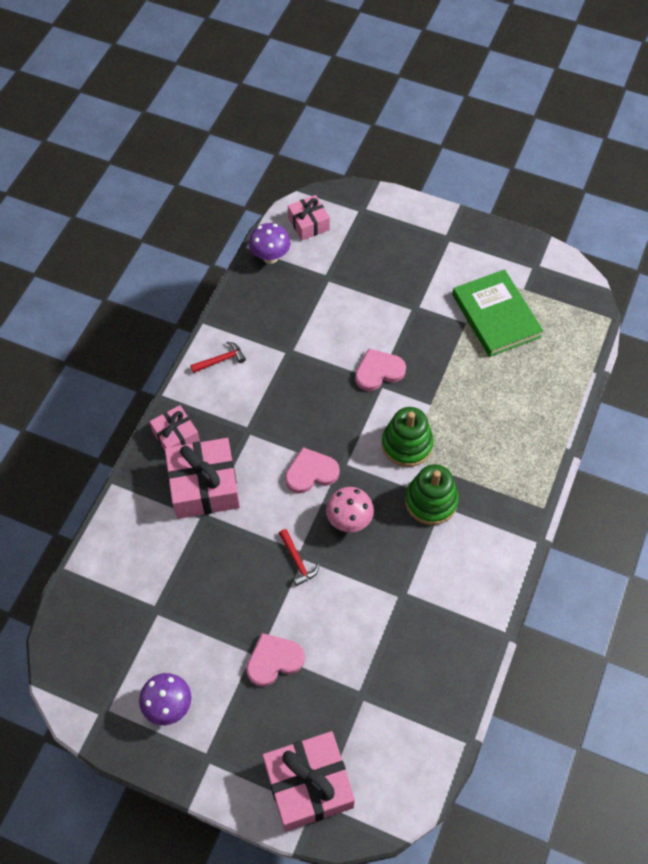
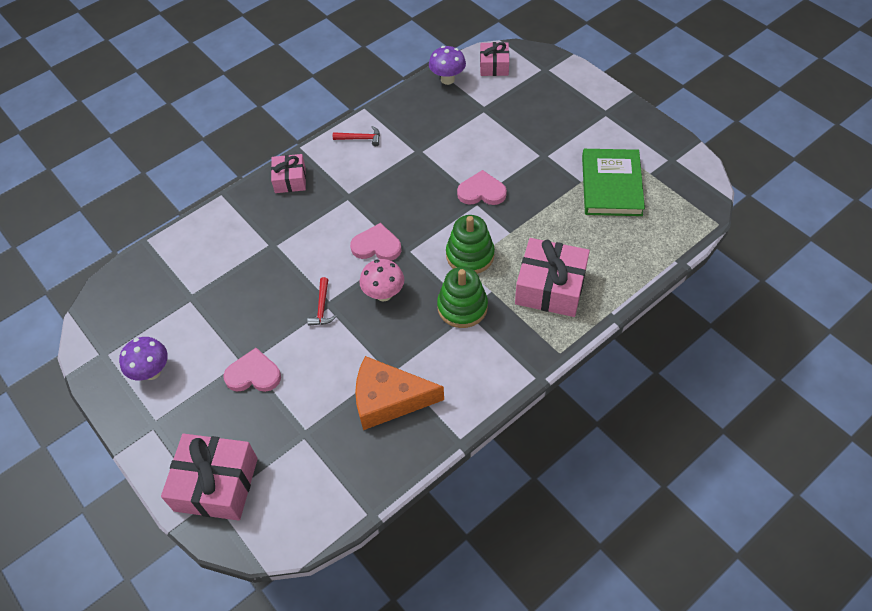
camera: 30 degrees right, 5 degrees down
(204, 486) = (287, 223): pink gift -> pink gift (550, 287)
(418, 624) = (388, 399): none -> orange cheese

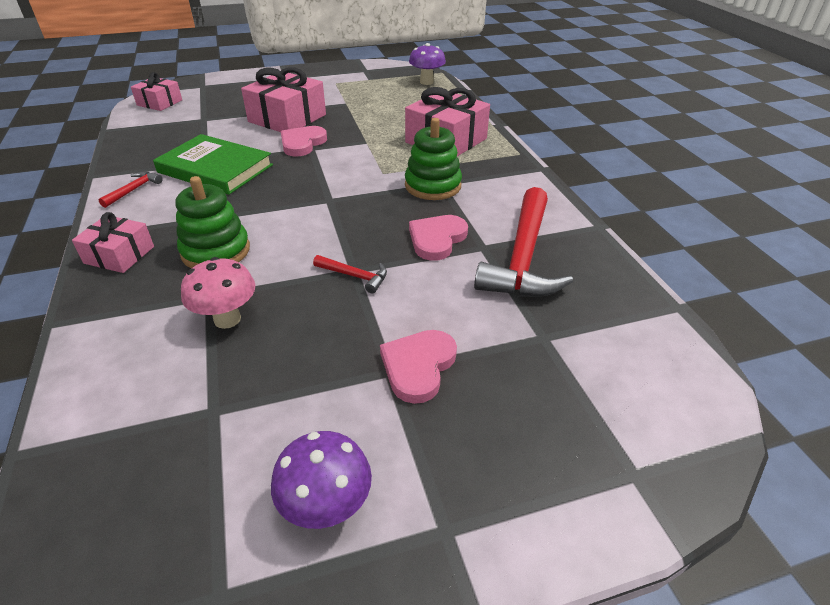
camera: 70 degrees left, 15 degrees down
(216, 484) = (599, 459): pink gift -> pink gift (287, 118)
(377, 246) = (303, 216): pink heart -> pink heart (437, 239)
(384, 294) = (375, 227): pink mushroom -> pink mushroom (227, 319)
(388, 399) = (523, 257): orange cheese -> red hammer
(447, 79) = (137, 126): purple mushroom -> purple mushroom (426, 82)
(470, 255) = (373, 167): green stacking toy -> green stacking toy (216, 251)
(611, 185) = (364, 93): green book -> green book (215, 168)

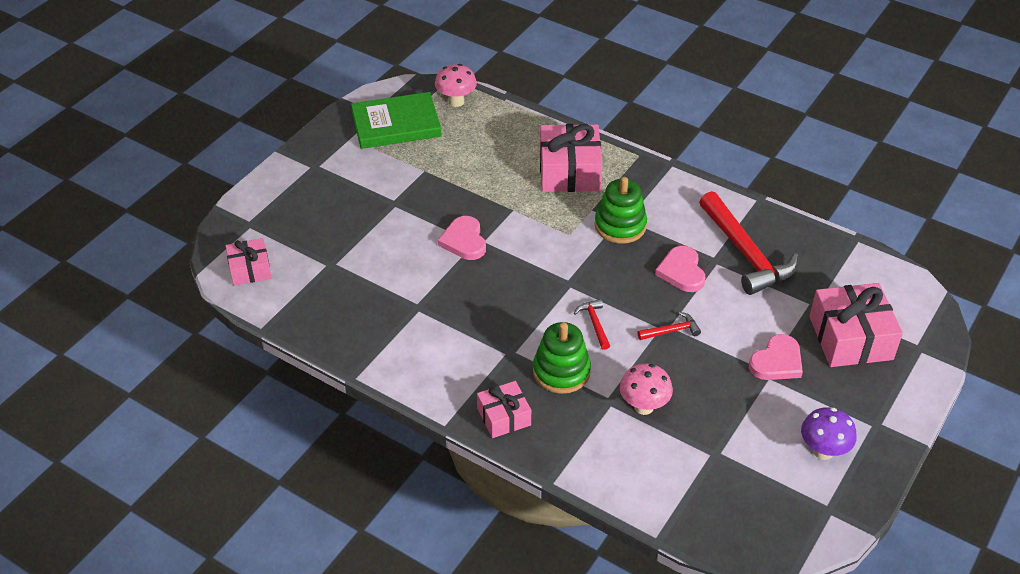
camera: 40 degrees left, 5 degrees up
(134, 190) = (412, 366): red hammer -> red hammer (594, 323)
(215, 168) = (439, 308): green book -> green book (396, 124)
(287, 118) = (405, 219): pink gift -> pink gift (850, 338)
(418, 366) = (777, 361): pink heart -> pink heart turned 120 degrees counterclockwise
(426, 82) = (456, 101): purple mushroom -> pink mushroom

